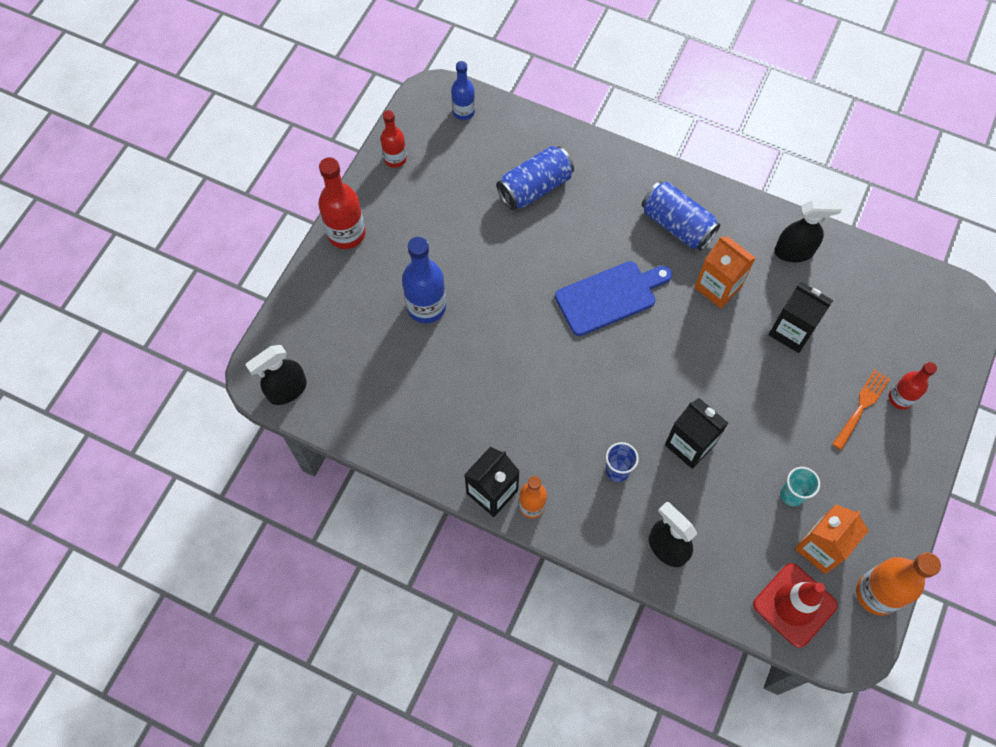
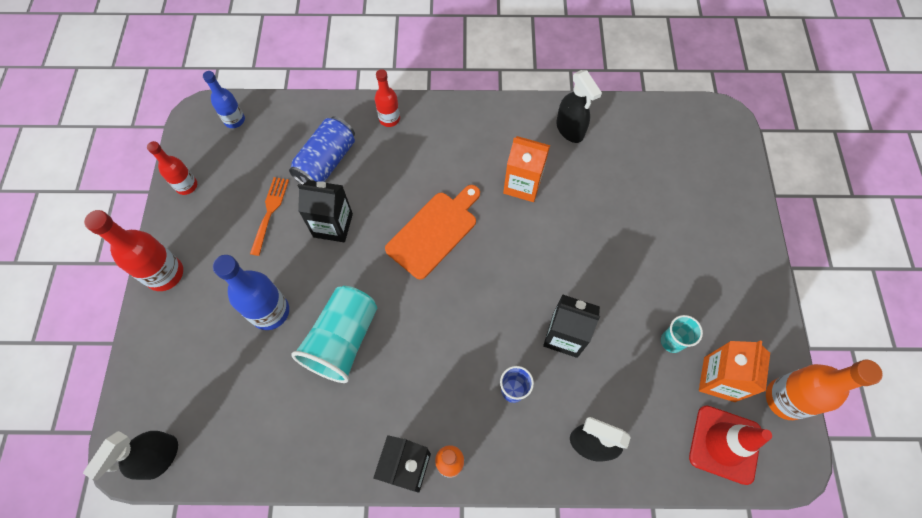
camera: 25 degrees left, 0 degrees up
(481, 360) = (343, 340): none -> turquoise cup
(609, 297) = (434, 231): blue cutting board -> orange cutting board
(677, 225) = (464, 146): blue can -> none
(791, 331) = (600, 197): black carton -> black carton (333, 225)
(794, 252) = (570, 130): black spray bottle -> black spray bottle turned 90 degrees clockwise
(861, 406) = (688, 237): orange fork -> orange fork (270, 212)
(900, 398) = (714, 216): red bottle -> red bottle (389, 119)

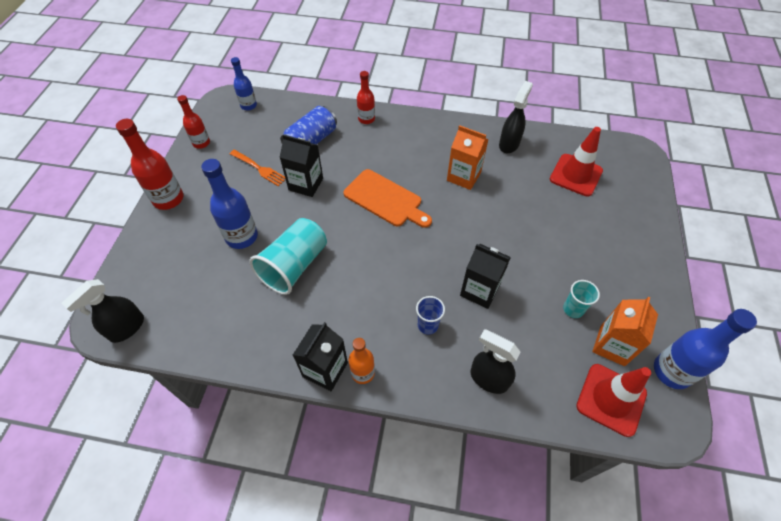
camera: 10 degrees right, 10 degrees down
(270, 212) = (259, 169): orange fork -> orange fork turned 105 degrees clockwise
(434, 231) = (385, 199): orange cutting board -> orange cutting board turned 75 degrees clockwise
(570, 130) = (509, 144): black spray bottle -> black spray bottle turned 135 degrees counterclockwise
(654, 162) = (576, 175): none -> red traffic cone
(785, 399) = (672, 371): orange bottle -> blue bottle

